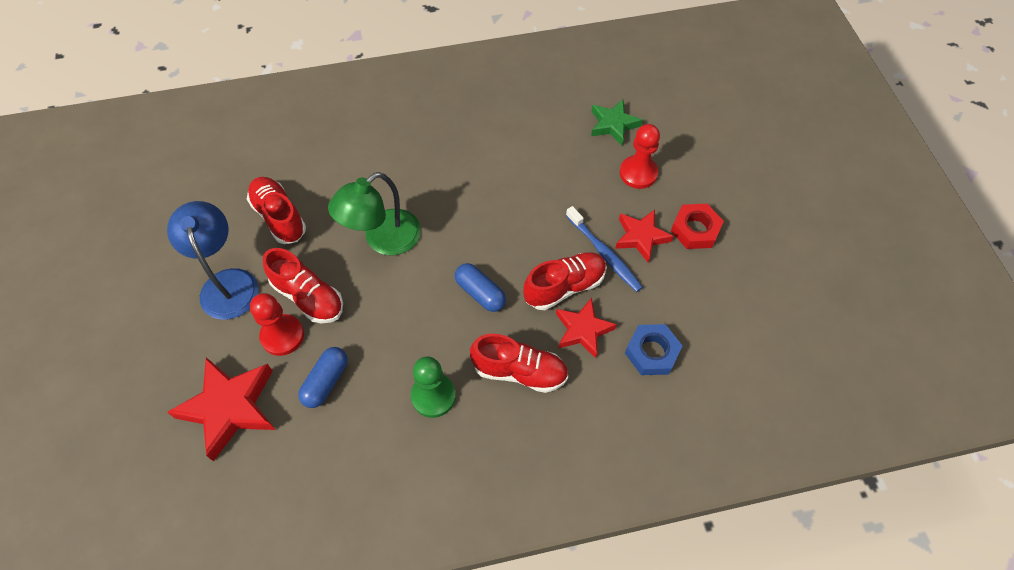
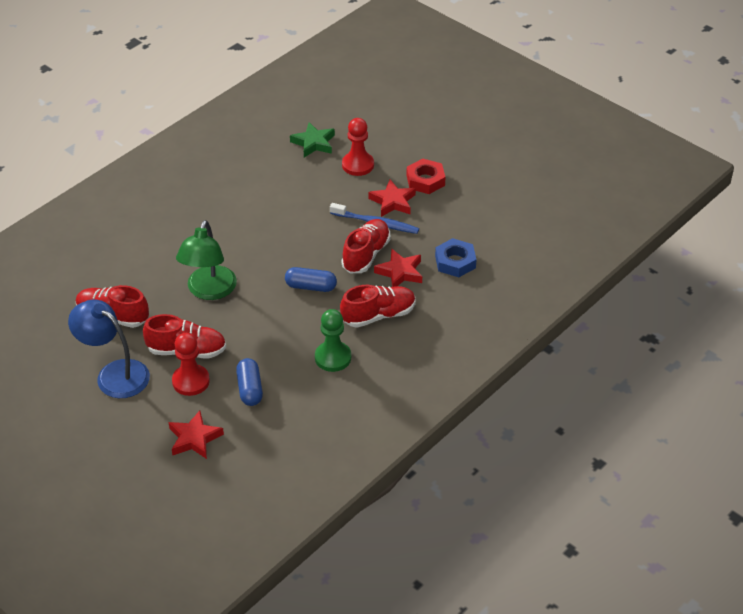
camera: 35 degrees left, 15 degrees down
(229, 408) = (194, 438): red star -> red star, size x0.63

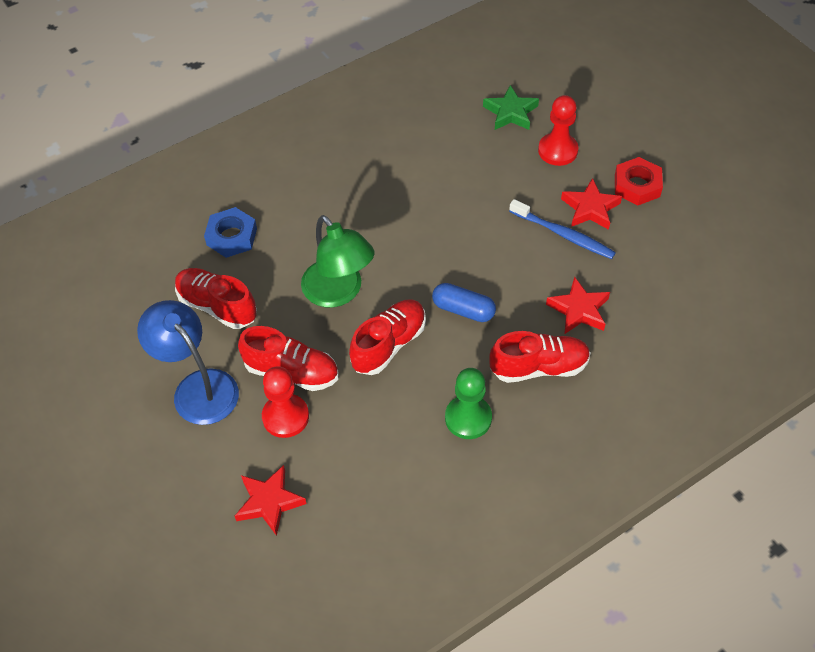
camera: 15 degrees right, 10 degrees up
(209, 291) = (339, 292): green lamp -> green lamp turned 60 degrees counterclockwise
(250, 389) = (354, 443): blue capsule -> none
(366, 255) = (541, 277): red shoe -> red shoe (389, 344)
(455, 262) = (652, 308): blue nut -> blue nut (232, 237)

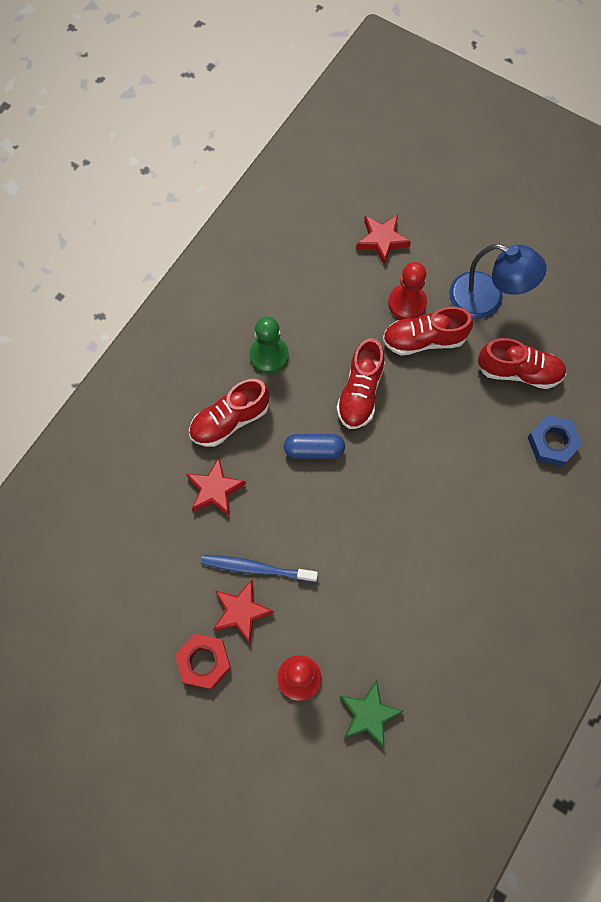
camera: 155 degrees right, 15 degrees up
(339, 292) = (427, 424): green lamp -> none

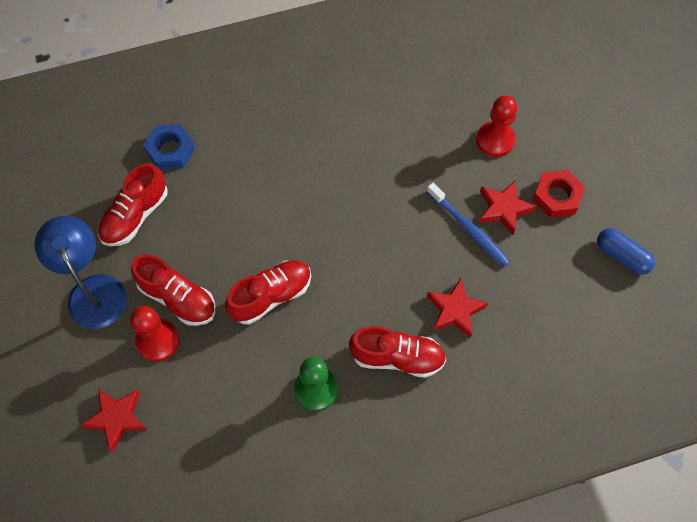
camera: 140 degrees left, 5 degrees down
(314, 450) = (349, 280): blue capsule -> blue capsule (622, 256)
(369, 714) = (465, 89): green star -> none
(519, 372) = (135, 216): red shoe -> red shoe turned 105 degrees counterclockwise

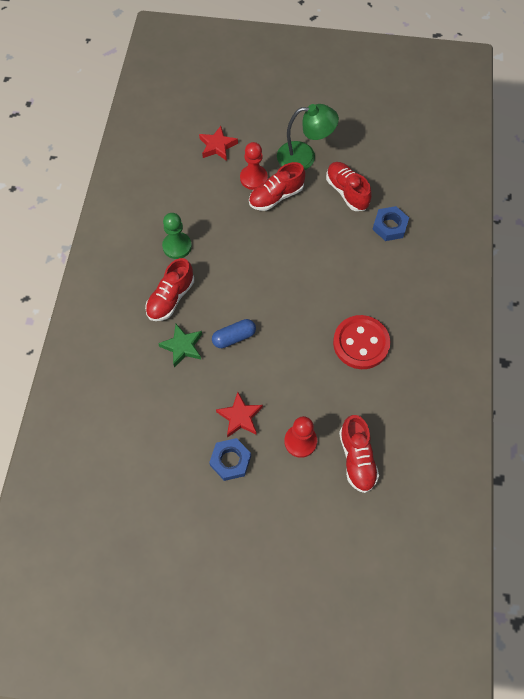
camera: 115 degrees right, 0 degrees up
(93, 290) = (304, 156): blue lamp -> green lamp
(271, 296) = (250, 245): red shoe -> red shoe (357, 458)
(348, 125) = (361, 343): none -> red button
(455, 310) = (182, 346): red star -> green star
(468, 229) = (236, 385): blue toothbrush -> none
(557, 197) = (230, 460): red nut -> blue nut
(622, 256) = (160, 480): blue capsule -> blue capsule (234, 337)

